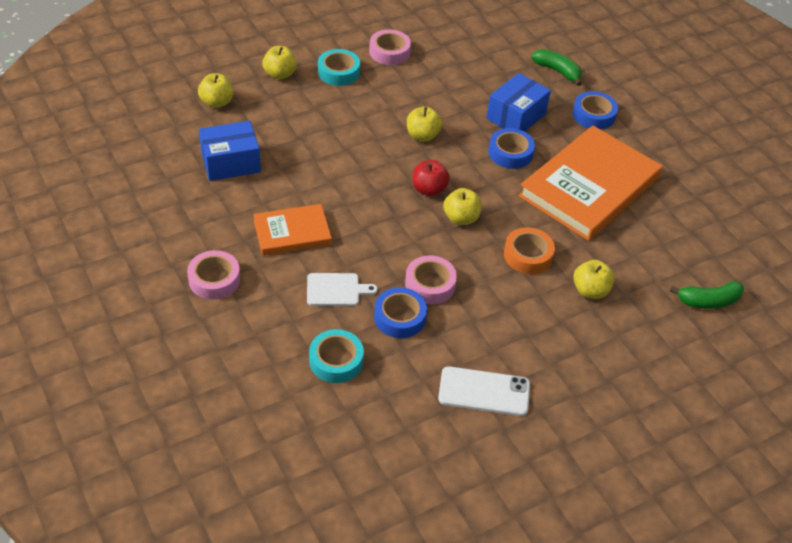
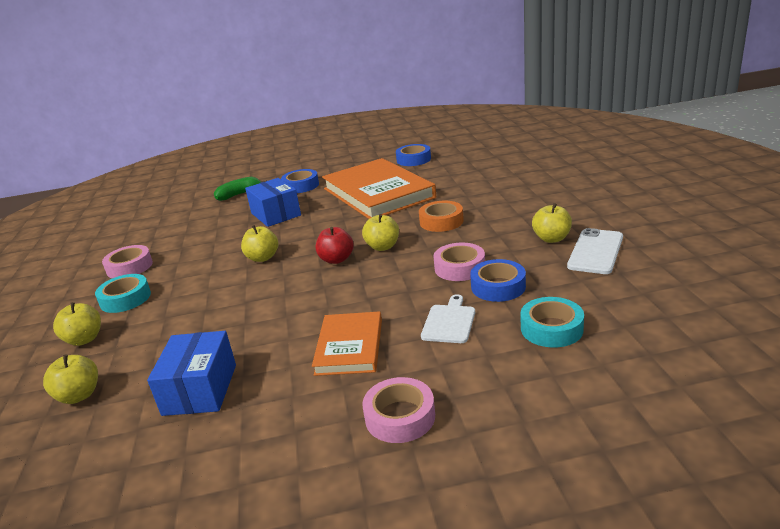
camera: 65 degrees left, 20 degrees down
(510, 153) = (317, 220): blue tape -> blue tape (413, 159)
(590, 291) = (489, 201): yellow apple -> yellow apple (551, 239)
(708, 301) = (511, 165): green banana -> none

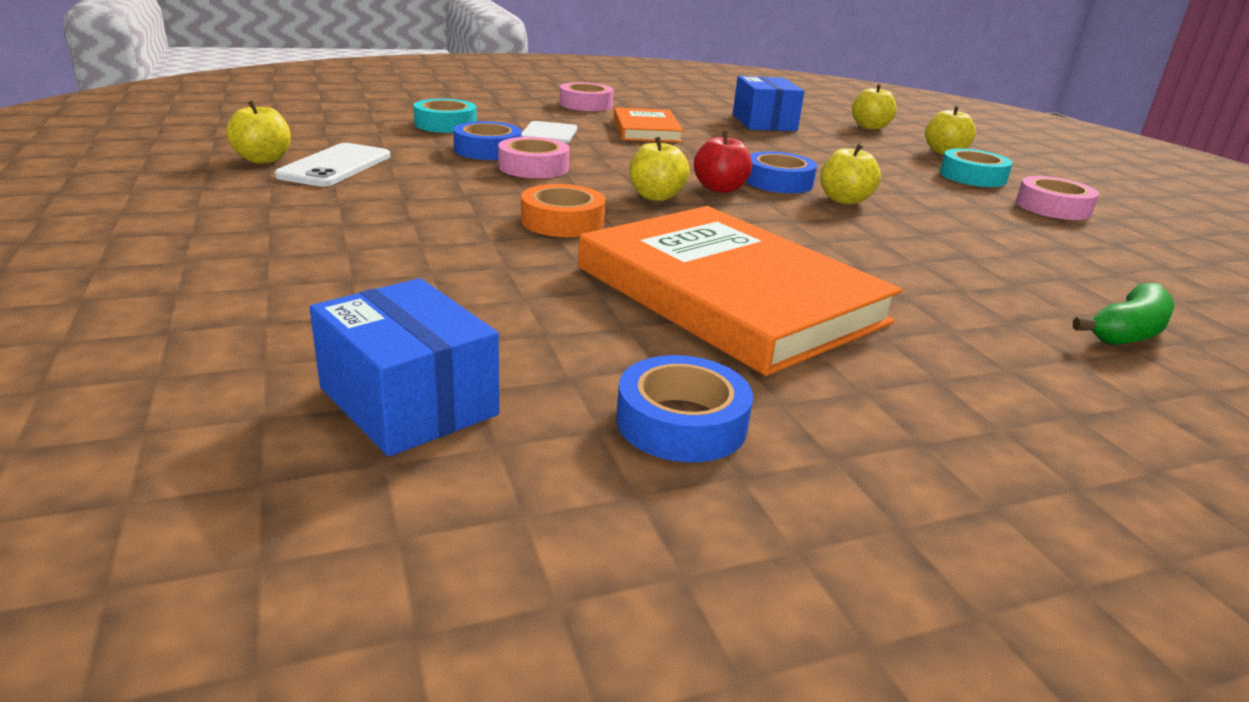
camera: 165 degrees right, 0 degrees up
(276, 214) = (931, 267): blue box -> blue box (408, 401)
(301, 186) = (981, 343): blue tape -> blue tape (778, 182)
(551, 239) = (384, 183): yellow apple -> yellow apple (263, 160)

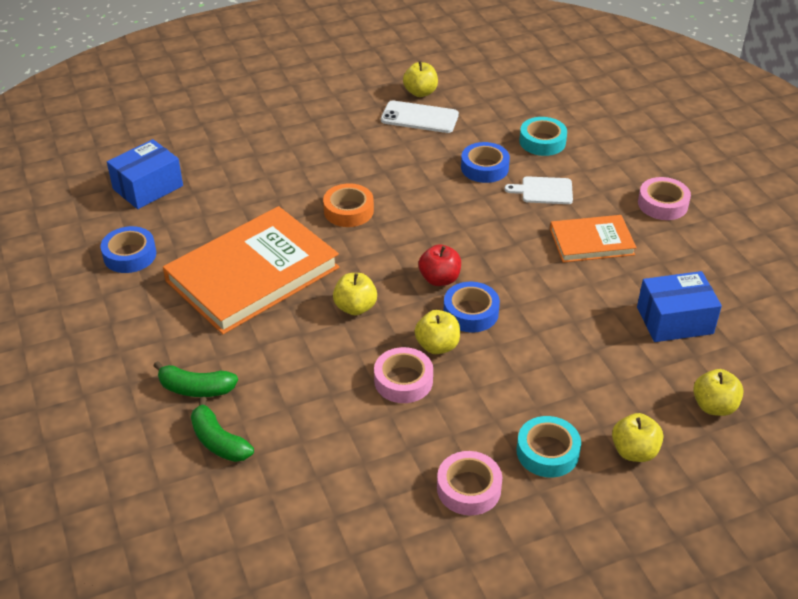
camera: 90 degrees right, 15 degrees up
(533, 167) = (452, 191): pink tape -> pink tape (403, 381)
(656, 197) = (409, 248): yellow apple -> yellow apple (355, 307)
(1035, 348) = (196, 388): none -> green banana

